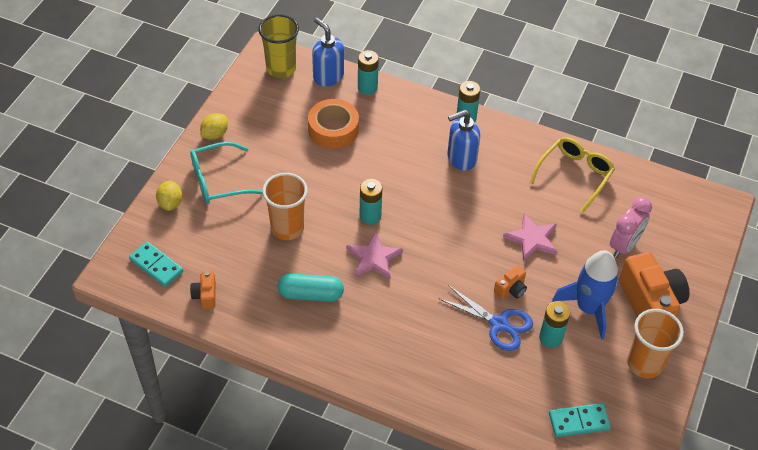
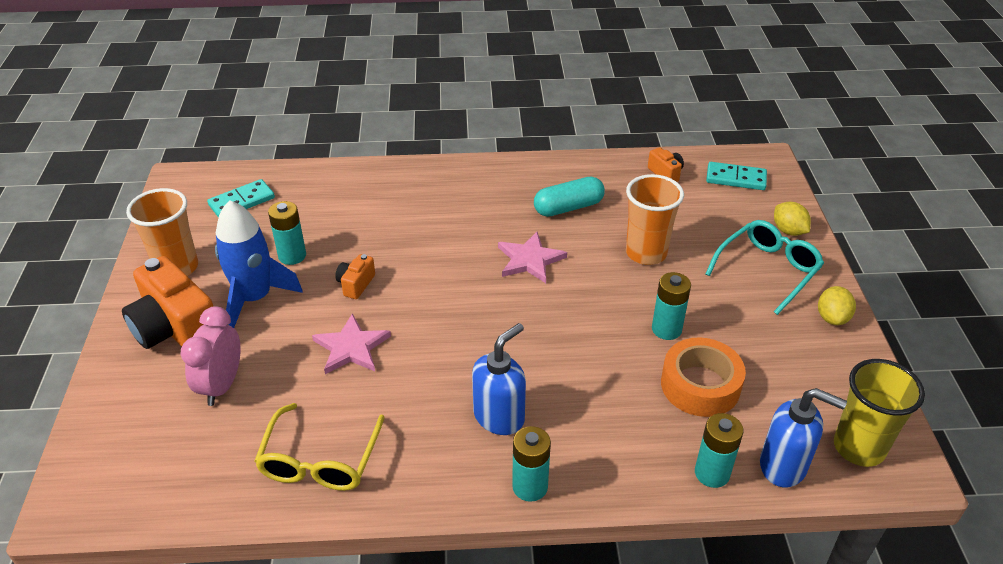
camera: 155 degrees right, 10 degrees down
(370, 216) = (566, 299): turquoise battery -> turquoise battery (666, 329)
(499, 324) = (355, 249): blue scissors -> none

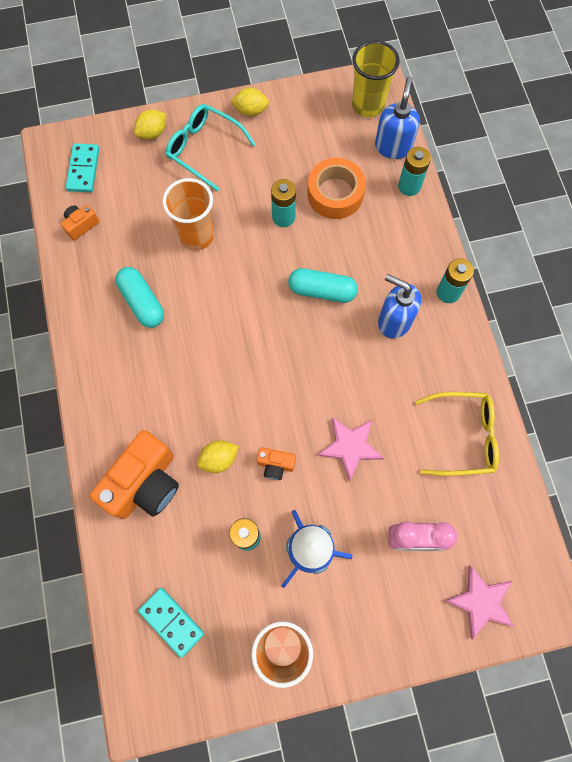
camera: 100 degrees left, 30 degrees up
(176, 329) = (361, 608): orange camera -> orange camera (145, 483)
(379, 245) = (219, 459): none -> yellow lemon
(530, 260) = (219, 325): pink star -> pink star (481, 602)
(556, 351) = (322, 290): none -> turquoise capsule

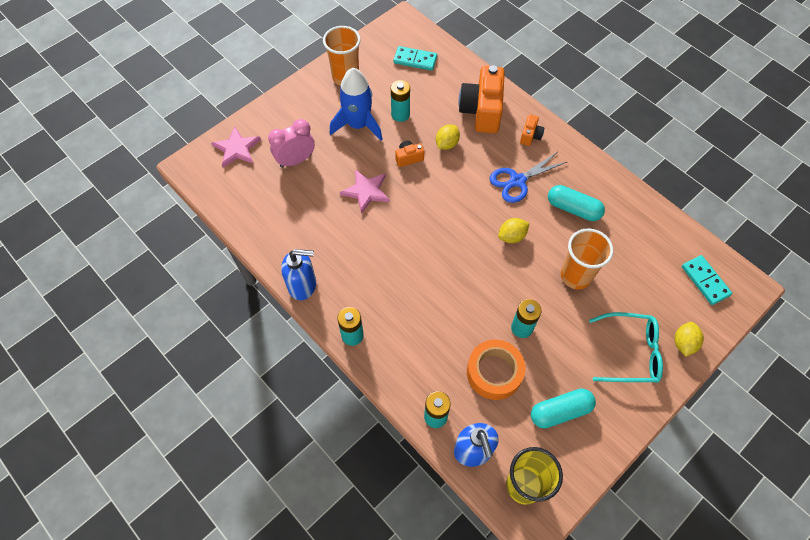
camera: 150 degrees right, 10 degrees down
(81, 225) = (664, 238): orange camera -> orange camera (530, 136)
(174, 366) = (517, 181): none -> blue scissors
(250, 111) = (623, 414): yellow lemon -> yellow lemon (511, 236)
(322, 290) = (451, 284): turquoise capsule -> turquoise capsule (560, 411)
(394, 321) = (383, 290): blue soap dispenser -> blue soap dispenser (302, 285)
(464, 436) = (290, 236): yellow glasses -> none

